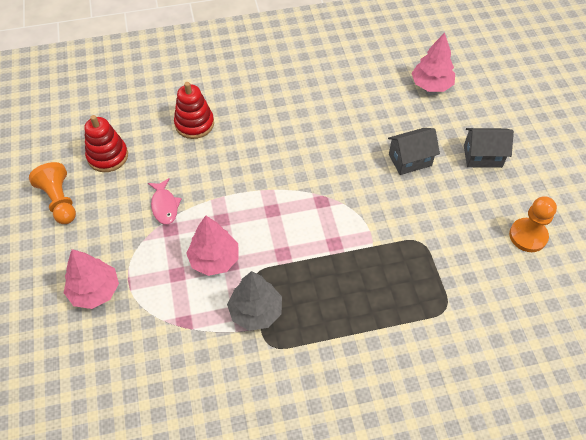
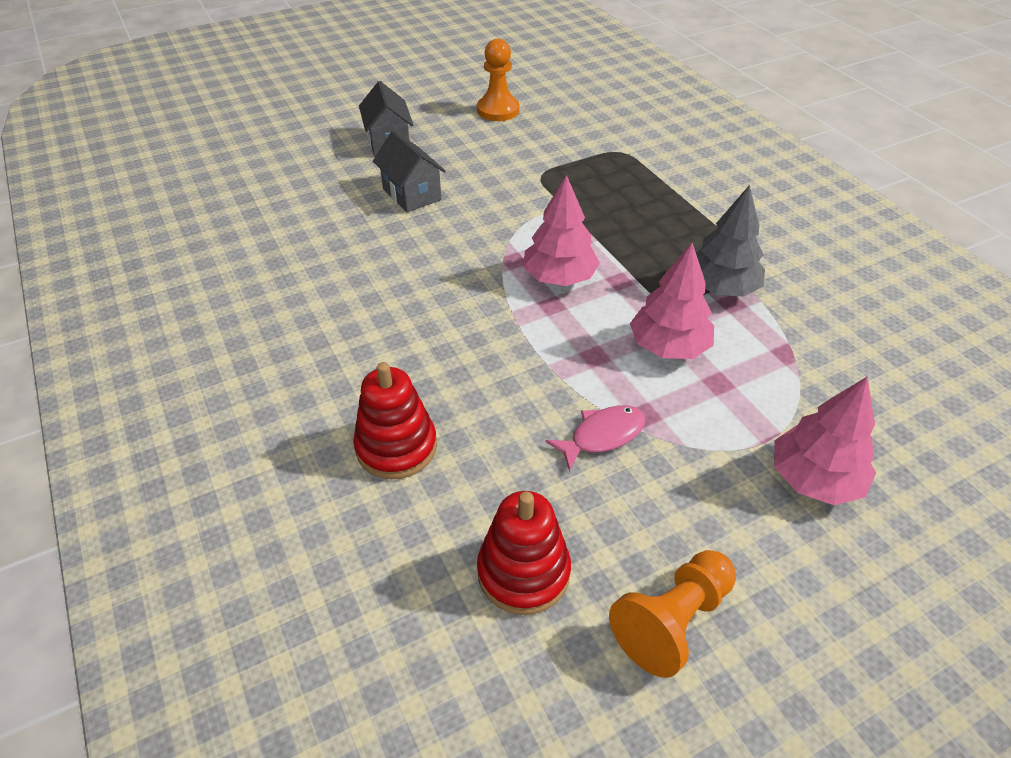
camera: 105 degrees left, 10 degrees down
(431, 85) = (260, 190): pink tree -> pink tree (559, 278)

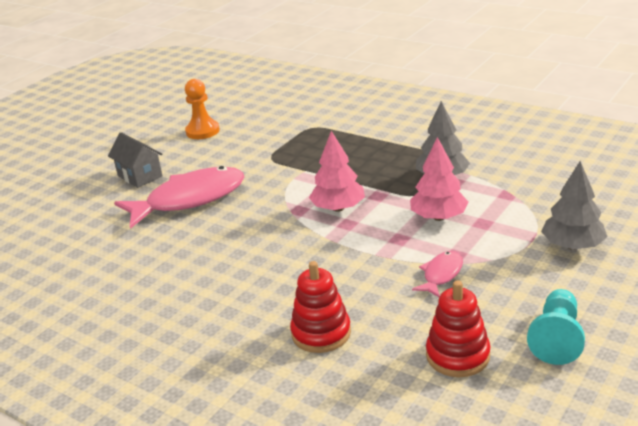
camera: 25 degrees left, 15 degrees down
(411, 194) = (189, 199): grey house -> pink fish
(672, 621) = (557, 338): orange pawn -> turquoise pawn
(814, 479) = (572, 245): pink tree -> grey tree

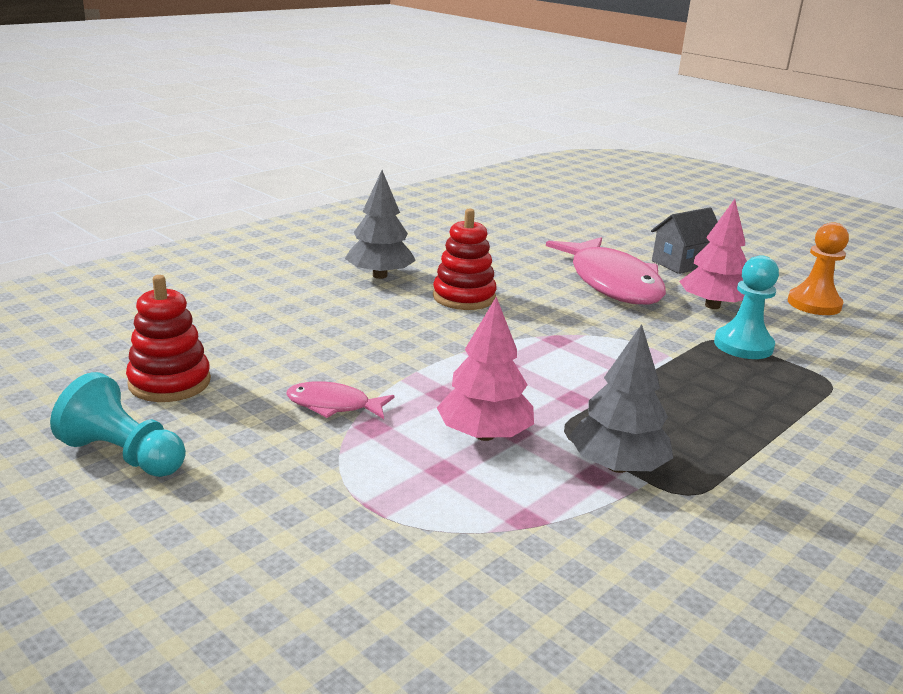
camera: 95 degrees right, 5 degrees down
(277, 150) = (743, 345): none -> turquoise pawn
(321, 333) = (286, 319): red stacking toy -> red stacking toy (464, 297)
(338, 208) = (549, 364): pink tree -> pink tree (712, 306)
(441, 275) = (333, 405): pink fish -> pink fish turned 150 degrees clockwise
(572, 245) = (318, 542): grey tree -> grey tree (380, 275)

